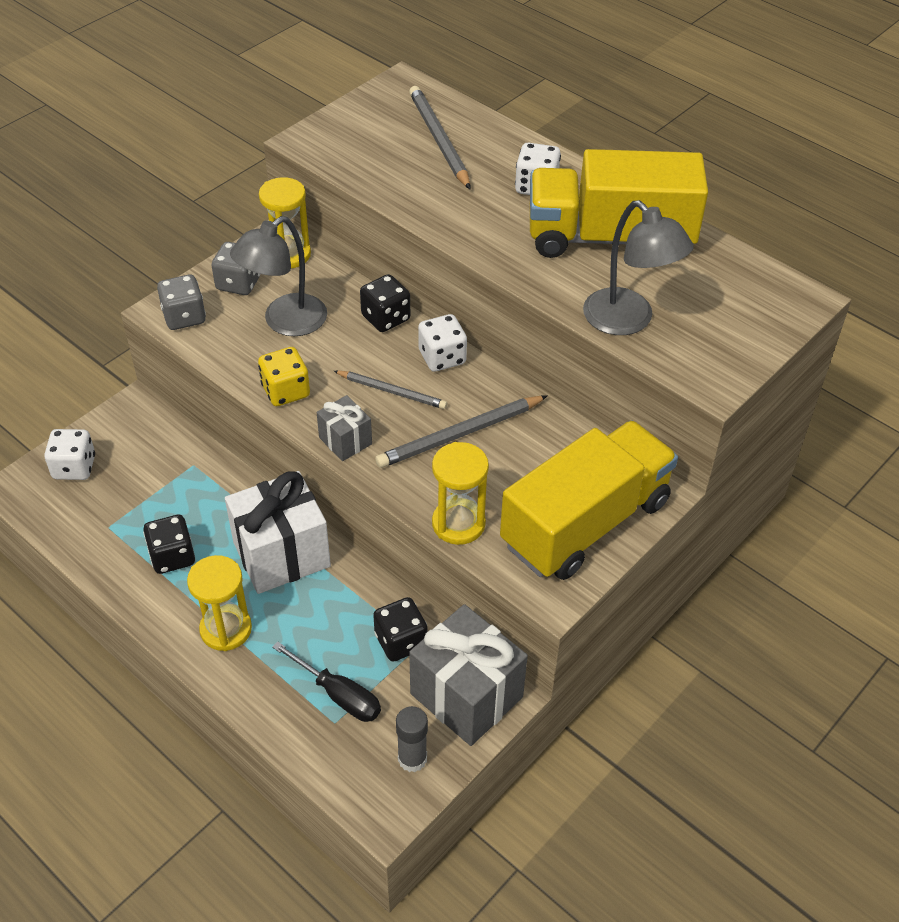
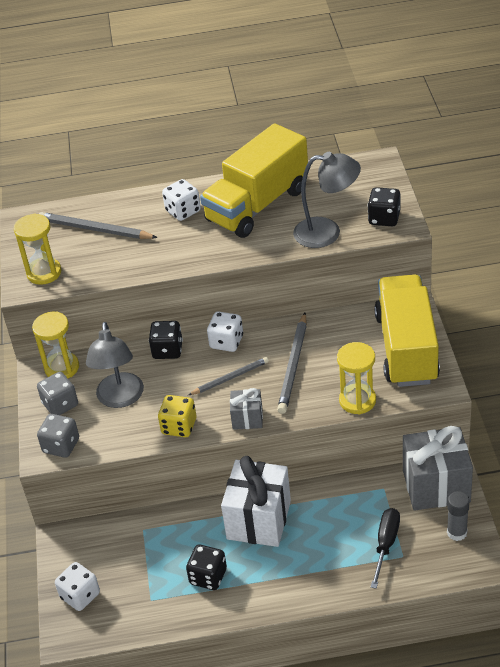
camera: 45 degrees left, 5 degrees down
(226, 629) = (290, 576): yellow hourglass -> yellow hourglass (44, 273)
(339, 695) = (386, 544): black screwdriver -> black screwdriver turned 60 degrees counterclockwise
(401, 641) = (374, 496): black dice -> black dice (384, 218)

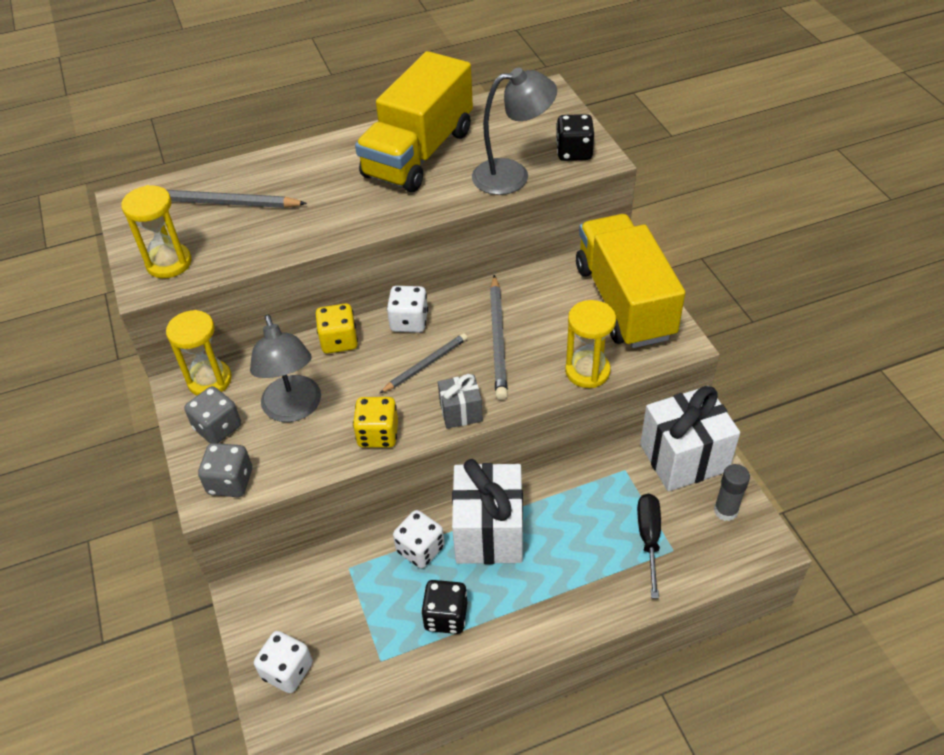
camera: 15 degrees left, 5 degrees up
(167, 350) = (339, 341): black dice -> yellow dice
(183, 211) = (330, 170): white dice -> white dice (420, 549)
(436, 486) = (683, 457): grey gift -> white gift

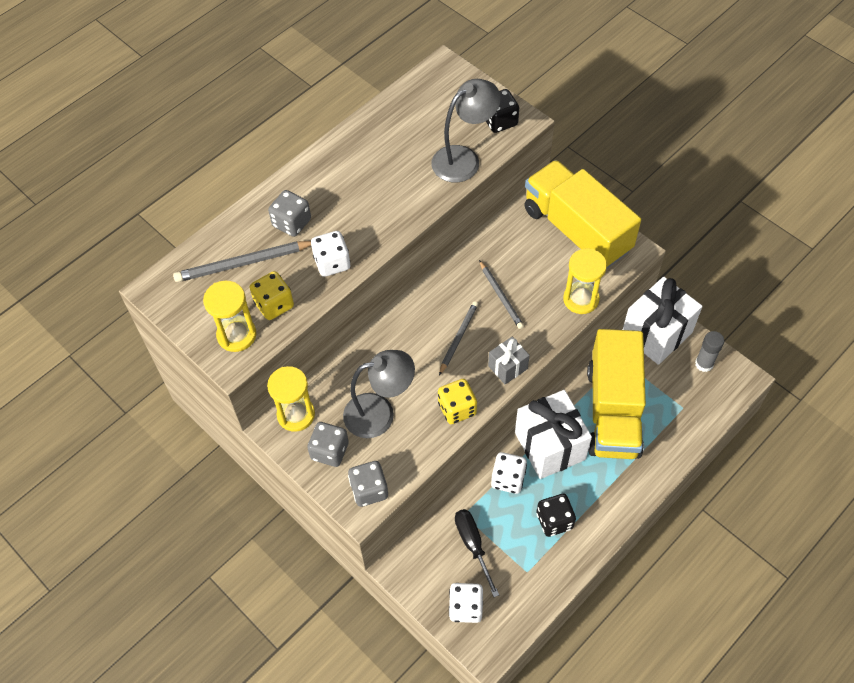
camera: 25 degrees left, 10 degrees up
(294, 409) = (380, 413): grey lamp -> grey lamp turned 60 degrees counterclockwise
(296, 182) = (292, 223): none -> grey dice
(339, 341) = (378, 342): yellow dice -> yellow dice (274, 304)
(409, 322) = (423, 306): white dice -> white dice (332, 263)
(418, 153) = (376, 162): yellow truck -> yellow truck (613, 410)
(498, 339) = (501, 296): grey pencil -> grey pencil, size x0.65
(649, 538) = (662, 406): black screwdriver -> black screwdriver (473, 545)

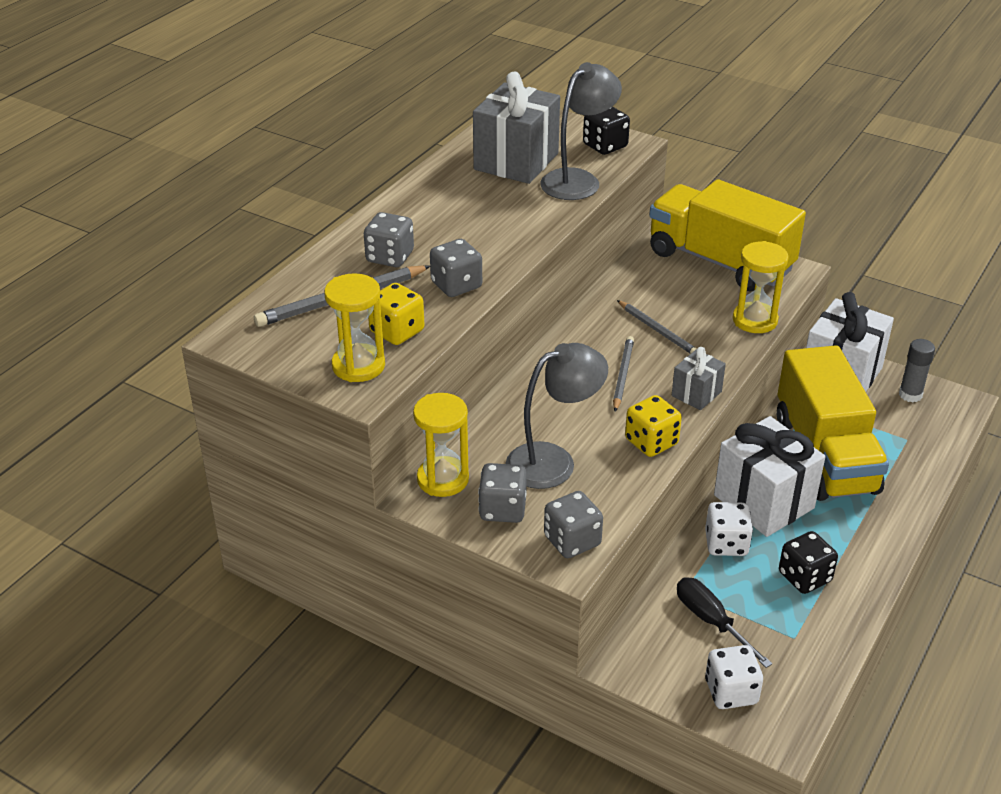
camera: 15 degrees left, 20 degrees down
(332, 263) = (456, 285): white dice -> grey dice
(422, 128) = (516, 161): none -> grey gift

